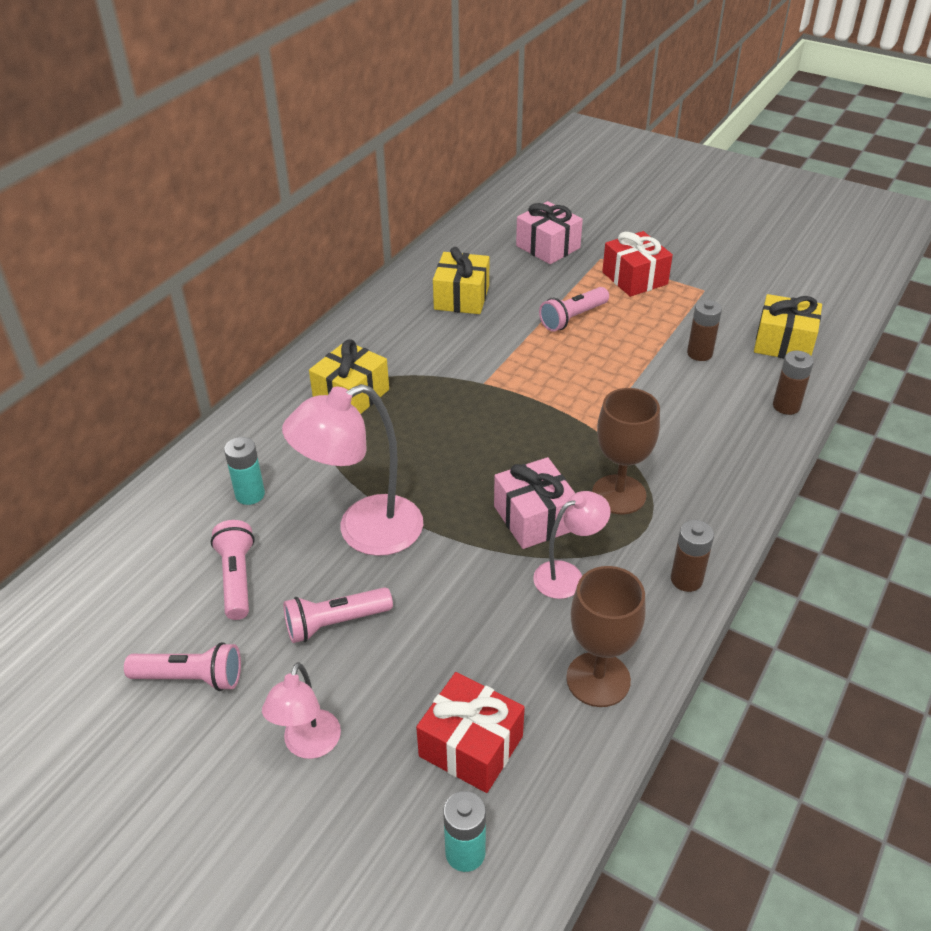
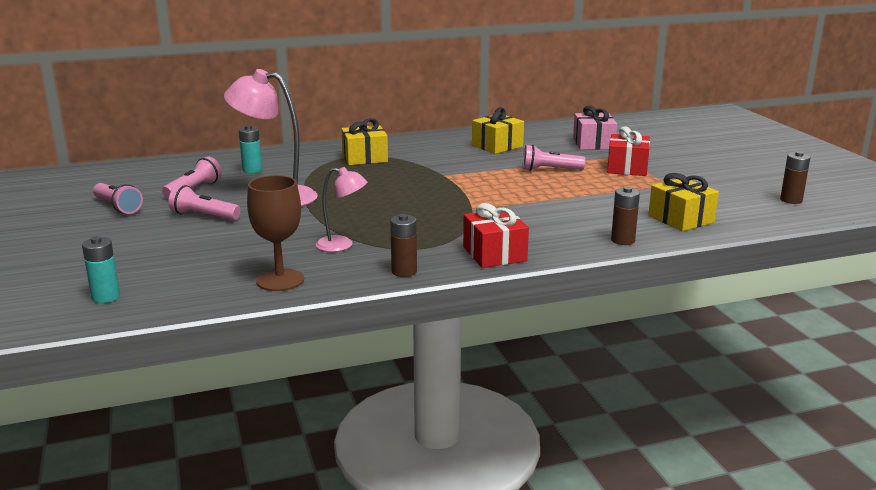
camera: 40 degrees right, 20 degrees down
(308, 745) = (117, 242): pink lamp -> none
(471, 746) = (177, 271): red gift -> red gift (494, 254)
(534, 518) = (368, 222): pink gift -> none
(619, 494) = (433, 232): brown goblet -> none
(699, 353) = (606, 205): brown battery -> brown battery (791, 200)

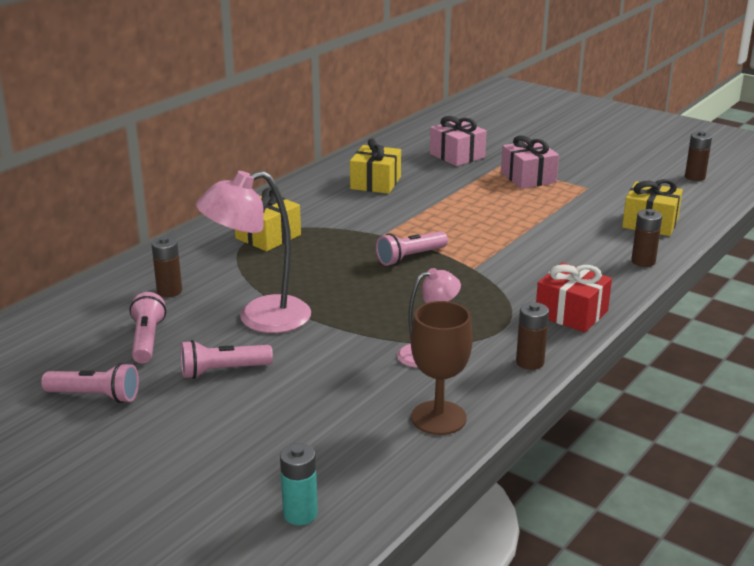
camera: 35 degrees left, 5 degrees up
(252, 170) = (169, 291): turquoise battery -> brown battery
(550, 170) = (468, 199): pink flashlight -> pink flashlight (410, 257)
(627, 168) = (528, 178): red gift -> pink gift

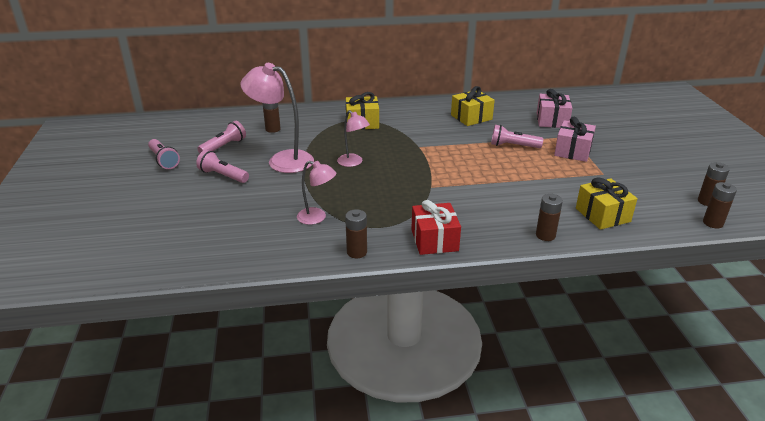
camera: 45 degrees right, 5 degrees up
(300, 514) = (127, 255): turquoise battery -> none
(348, 282) = (353, 163): none -> pink lamp
(410, 257) = (409, 165): pink flashlight -> pink flashlight (513, 146)
(438, 418) = (259, 251): brown goblet -> none
(726, 192) = (713, 223): none -> brown battery

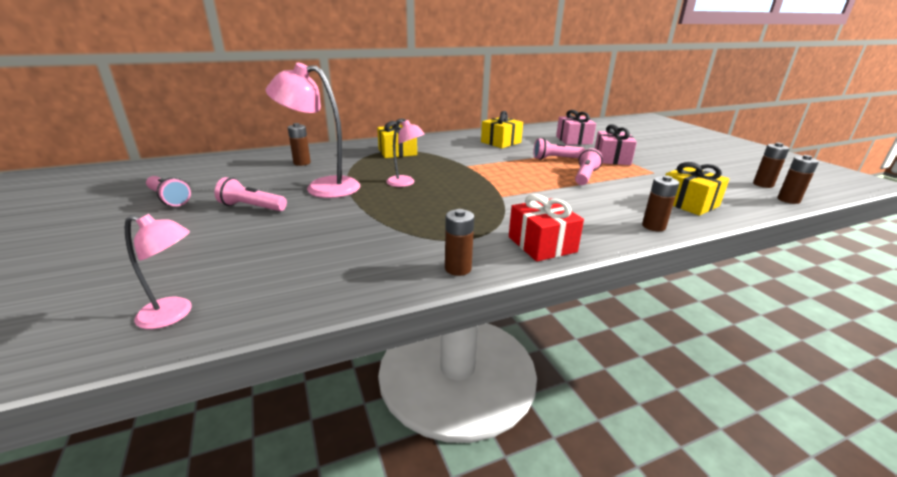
camera: 15 degrees left, 5 degrees down
(224, 146) = (247, 181): pink flashlight -> pink flashlight (585, 176)
(317, 218) = (388, 237): pink lamp -> pink lamp (174, 314)

